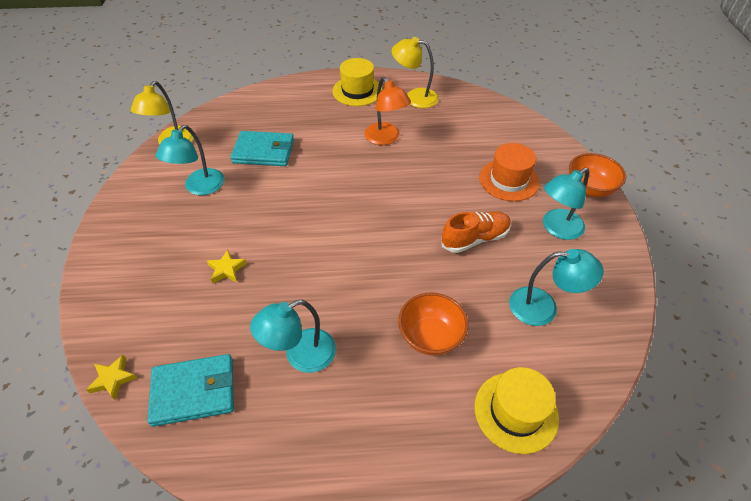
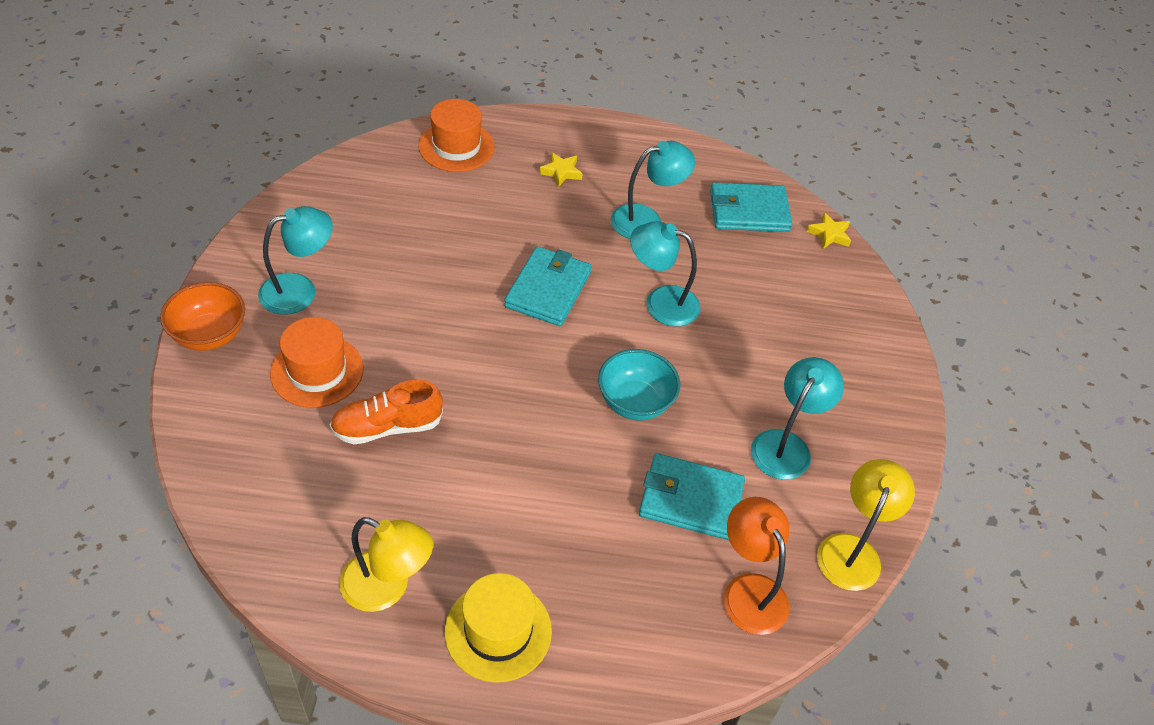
camera: 175 degrees left, 0 degrees up
(226, 269) = (731, 317): yellow star -> yellow star (561, 172)
(300, 196) = (635, 402): none -> turquoise bowl
(376, 265) = (548, 289): none -> turquoise wallet
(386, 138) = (477, 489): orange lamp -> orange lamp (749, 590)
(430, 336) = (511, 211): orange bowl -> none
(475, 239) = (413, 297): orange shoe -> orange shoe (387, 427)
(516, 412) = (456, 146): yellow hat -> orange hat
(543, 307) = (378, 214): turquoise lamp -> turquoise lamp (661, 302)

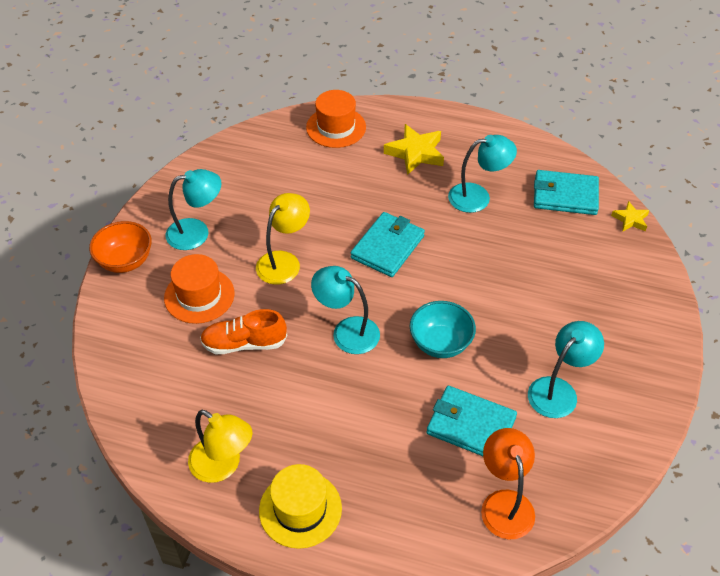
camera: 15 degrees right, 0 degrees up
(561, 172) = (415, 153): yellow star -> yellow star, size x1.76
(661, 302) = (477, 265): turquoise lamp -> turquoise lamp (347, 331)
(852, 550) = (597, 481): yellow lamp -> yellow lamp (284, 261)

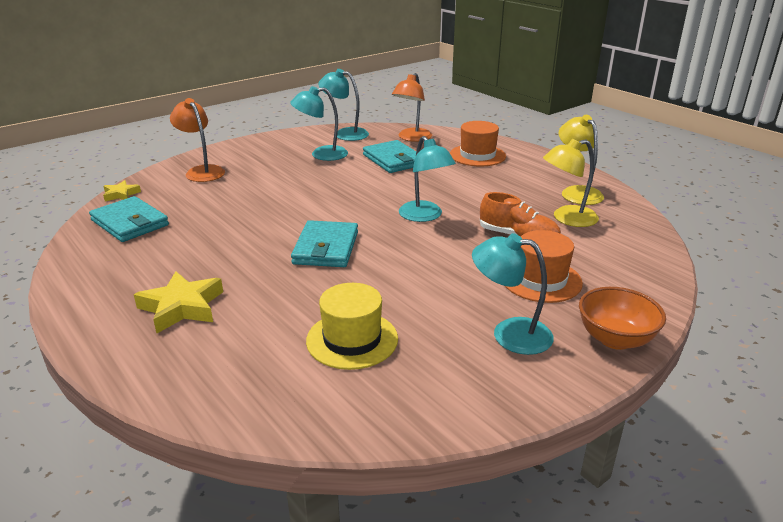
camera: 145 degrees left, 20 degrees down
(284, 261) = (433, 273): yellow lamp -> yellow lamp (567, 218)
(300, 509) = (534, 166): yellow hat -> yellow hat (352, 339)
(336, 127) = (218, 379): orange hat -> orange hat (477, 155)
(387, 247) = (326, 248): turquoise wallet -> turquoise wallet turned 60 degrees counterclockwise
(440, 343) = (364, 190): turquoise bowl -> none
(478, 196) = (194, 249): turquoise lamp -> turquoise lamp (345, 133)
(624, 288) = (202, 171): none -> orange lamp

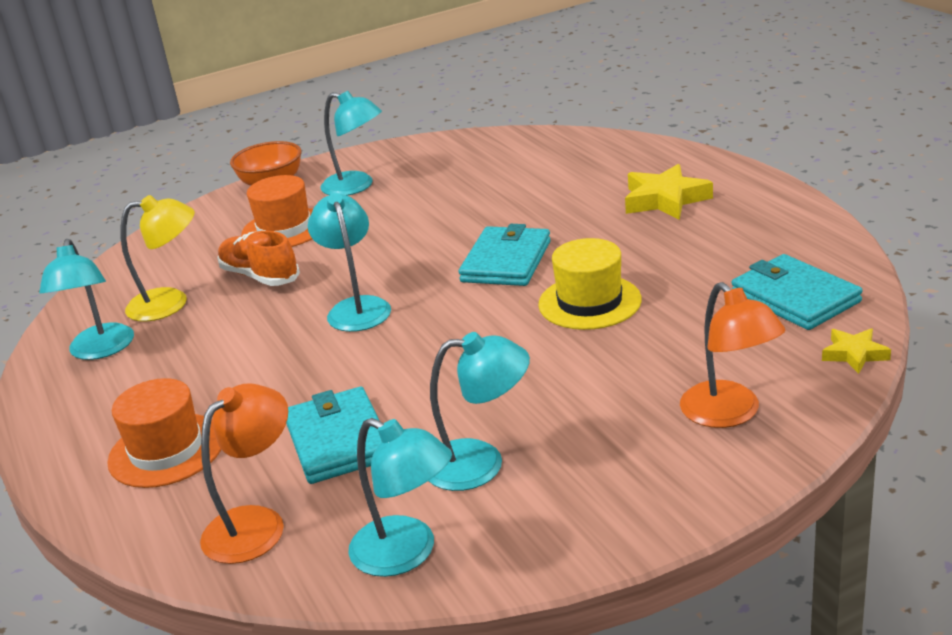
camera: 165 degrees left, 0 degrees up
(352, 339) = (497, 180): yellow hat -> yellow hat (589, 302)
(577, 192) = (100, 350): yellow lamp -> turquoise lamp

